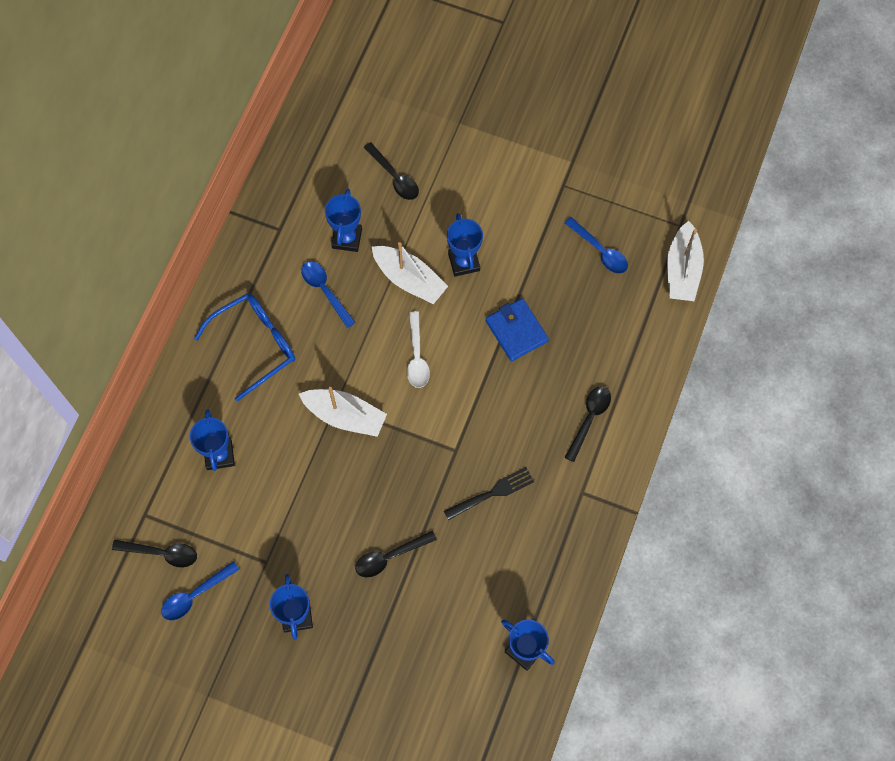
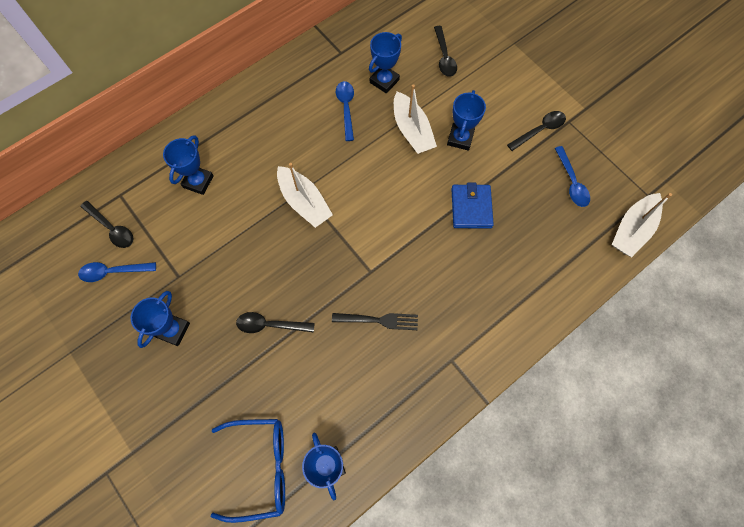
camera: 30 degrees right, 0 degrees up
(256, 344) = (274, 120): blue glasses -> blue glasses (261, 467)
(417, 356) = (384, 187): white spoon -> none
(589, 419) = (491, 305): black spoon -> black spoon (540, 130)

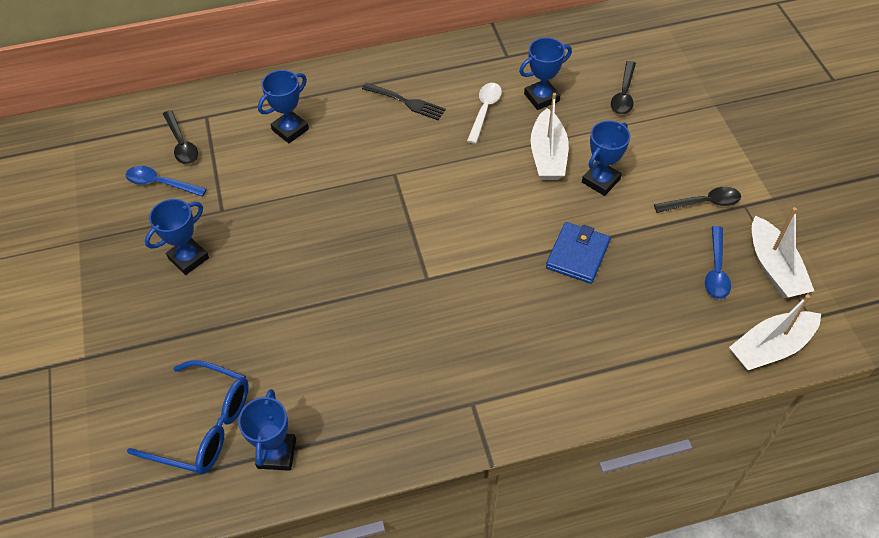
camera: 25 degrees right, 15 degrees down
(270, 325) = (290, 291): black spoon -> none
(304, 202) = (390, 185): white boat -> white boat (774, 267)
(346, 108) = (484, 110): blue spoon -> white spoon
(379, 320) = (410, 331): black fork -> black fork (406, 102)

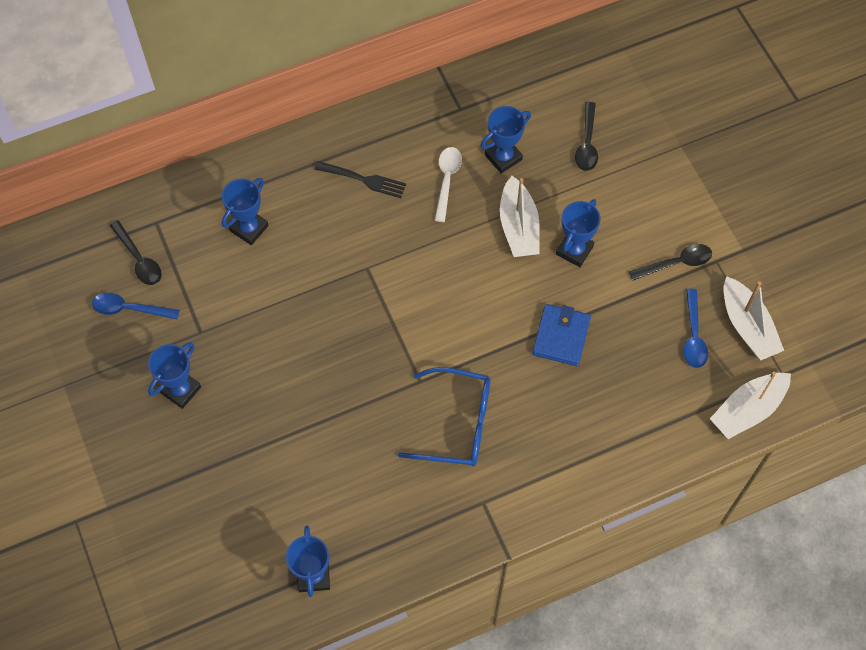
camera: 10 degrees left, 10 degrees up
(204, 426) = (240, 559): blue glasses -> blue glasses (457, 424)

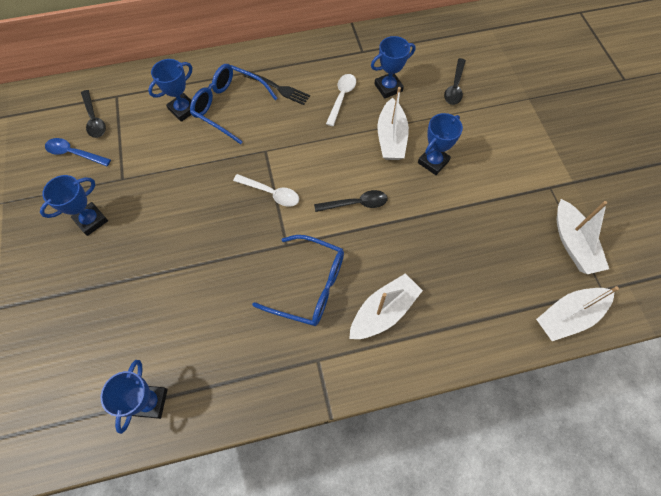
camera: 10 degrees right, 0 degrees up
(306, 215) = (228, 106): none -> blue glasses
(387, 321) = (271, 193): none -> white spoon
(545, 439) = (383, 312): none -> white boat
(561, 336) = (411, 227): blue wallet -> none
(676, 263) = (516, 184): black spoon -> black spoon (356, 203)
(693, 336) = (525, 244): blue spoon -> none

